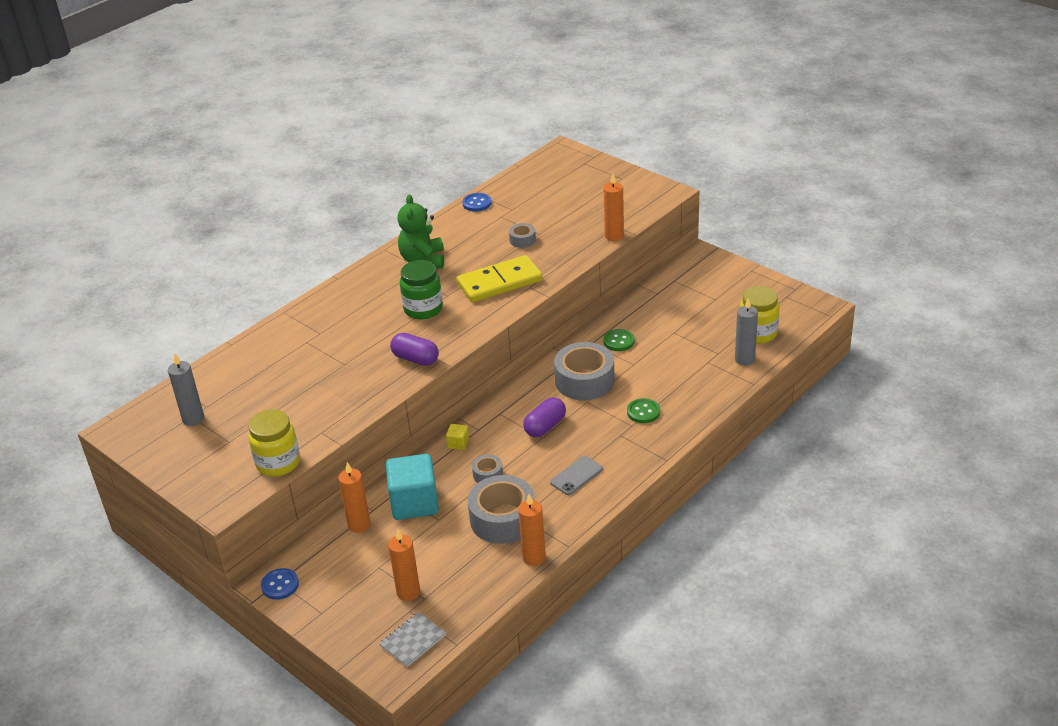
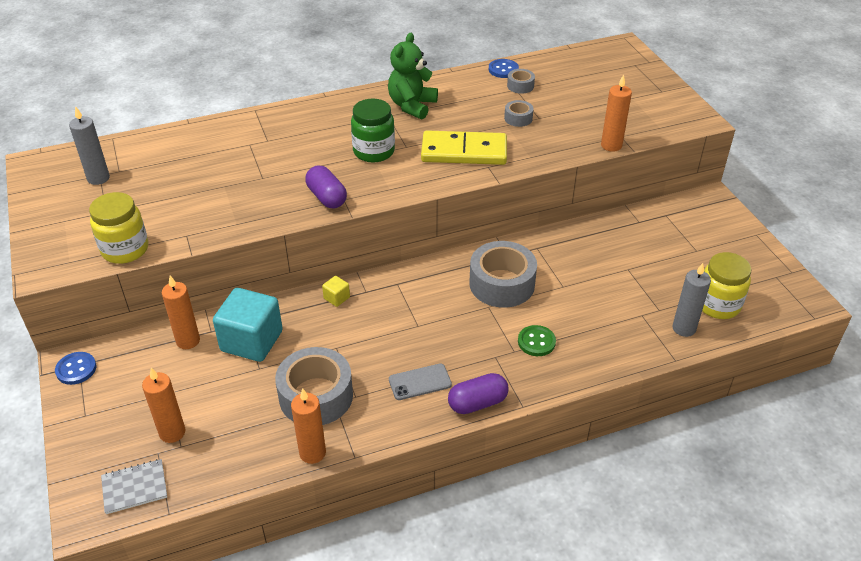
camera: 25 degrees right, 5 degrees up
(487, 474) = (338, 342): grey tape -> grey tape (520, 86)
(545, 426) = (429, 316): purple capsule -> purple capsule (477, 403)
(618, 341) = (565, 256): green button -> none

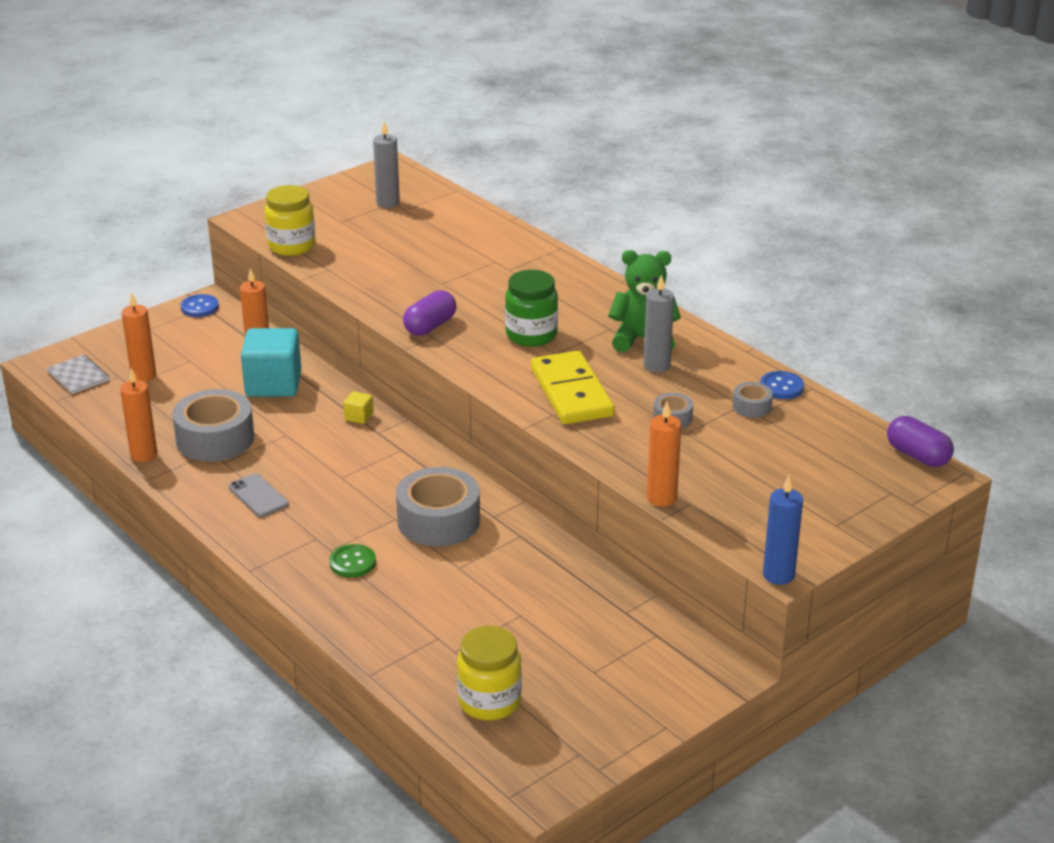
camera: 70 degrees right, 10 degrees down
(477, 403) = (243, 539): purple capsule -> purple capsule (917, 456)
(684, 328) = (429, 675): grey candle -> grey candle (656, 365)
(707, 124) = (778, 575): none -> blue candle

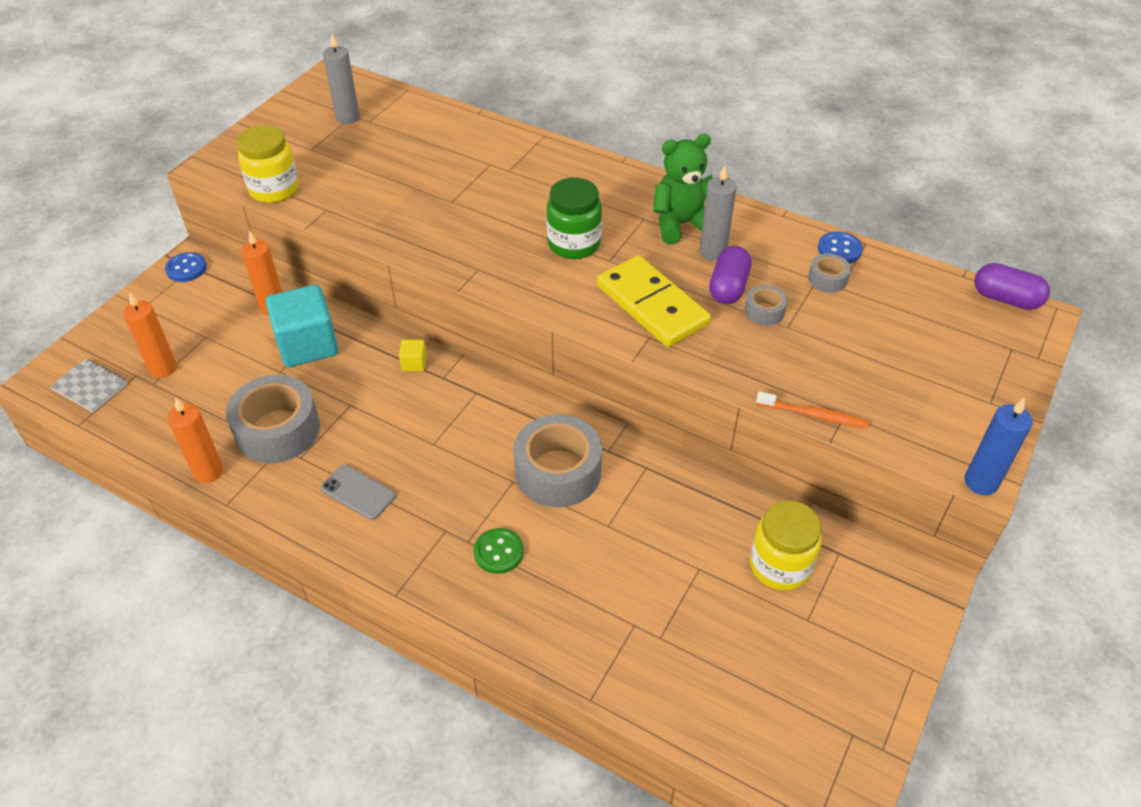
camera: 20 degrees left, 15 degrees up
(430, 326) = (468, 257): purple capsule -> purple capsule (728, 287)
(489, 701) = (729, 694): yellow jar -> yellow jar (780, 566)
(661, 498) = (814, 415): orange candle -> orange toothbrush

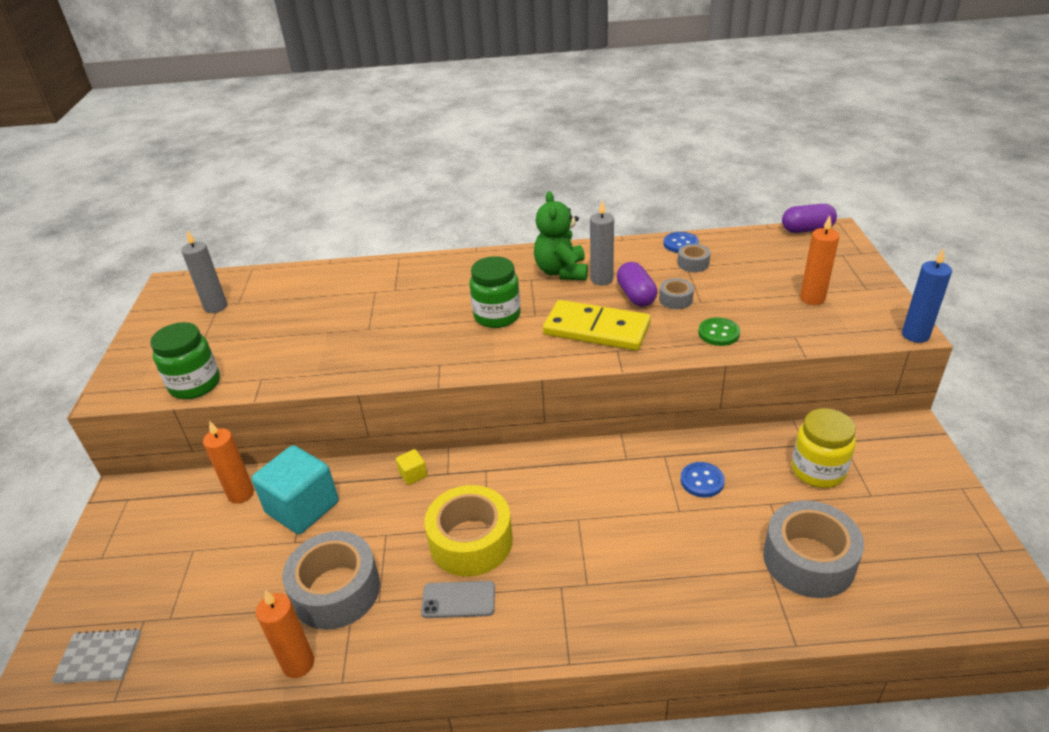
camera: 30 degrees left, 10 degrees down
(163, 368) = (170, 599): orange candle -> orange candle (812, 298)
(186, 268) = (122, 503): blue button -> blue button (702, 481)
(274, 189) = (195, 385): yellow jar -> green jar
(409, 449) = (471, 541): none -> yellow tape
(498, 552) = (619, 578): green button -> green button (718, 333)
(558, 472) = (605, 493): grey tape -> grey tape (808, 560)
(682, 224) = (561, 271): green teddy bear -> green teddy bear turned 45 degrees counterclockwise
(814, 415) = (778, 346): orange toothbrush -> none

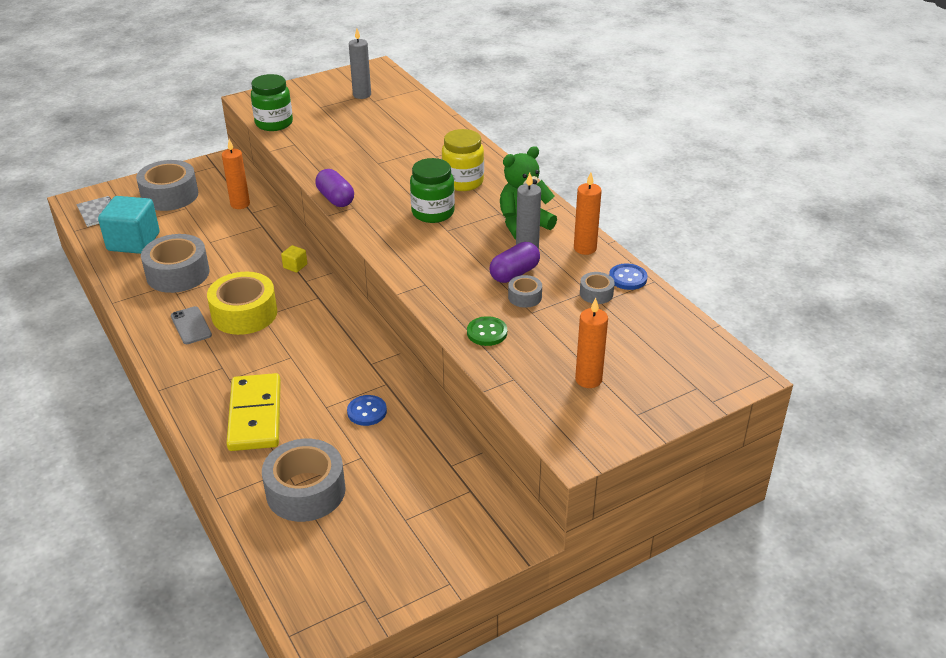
camera: 60 degrees right, 0 degrees up
(145, 561) = (170, 195): none -> grey tape
(298, 663) = (118, 281): orange candle -> orange candle (585, 248)
(302, 507) = (240, 233): turquoise cube -> turquoise cube (133, 242)
(596, 329) = (448, 266): yellow domino -> yellow domino (255, 415)
(807, 230) = (730, 354): purple capsule -> purple capsule (335, 199)
(818, 471) = (418, 479): yellow jar -> yellow jar (463, 182)
(915, 335) = (569, 458): blue candle -> none

